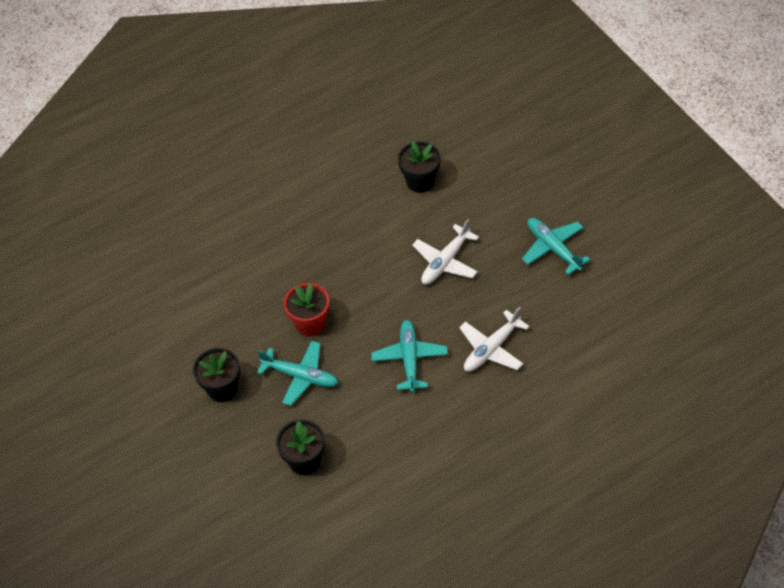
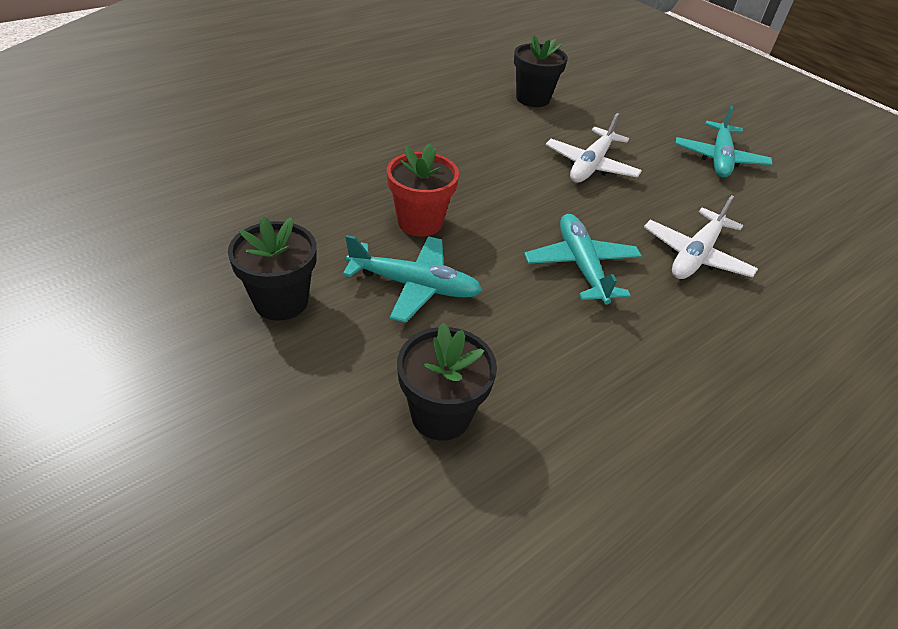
camera: 15 degrees left, 10 degrees down
(553, 248) = (719, 158): turquoise plane -> turquoise plane turned 120 degrees counterclockwise

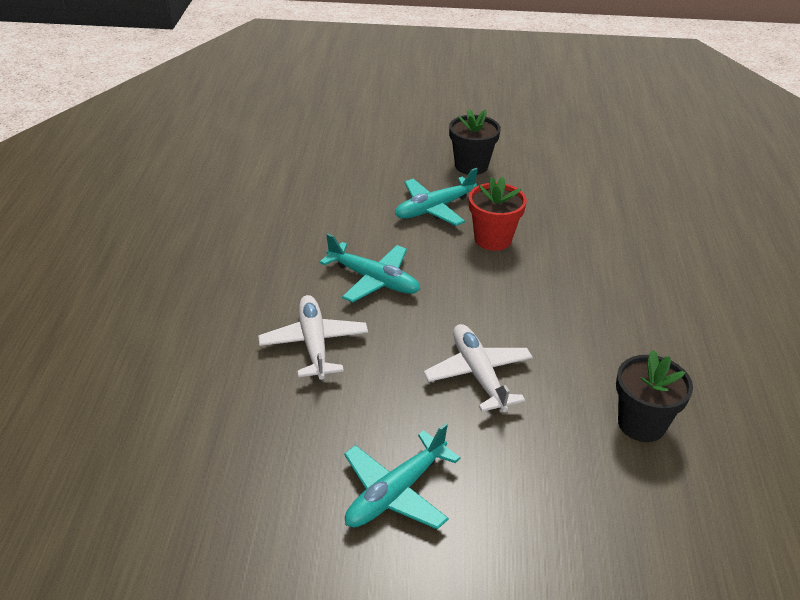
camera: 135 degrees right, 5 degrees down
(441, 414) = (342, 176): black flower pot -> none
(719, 158) = (396, 492): turquoise plane -> turquoise plane turned 105 degrees counterclockwise

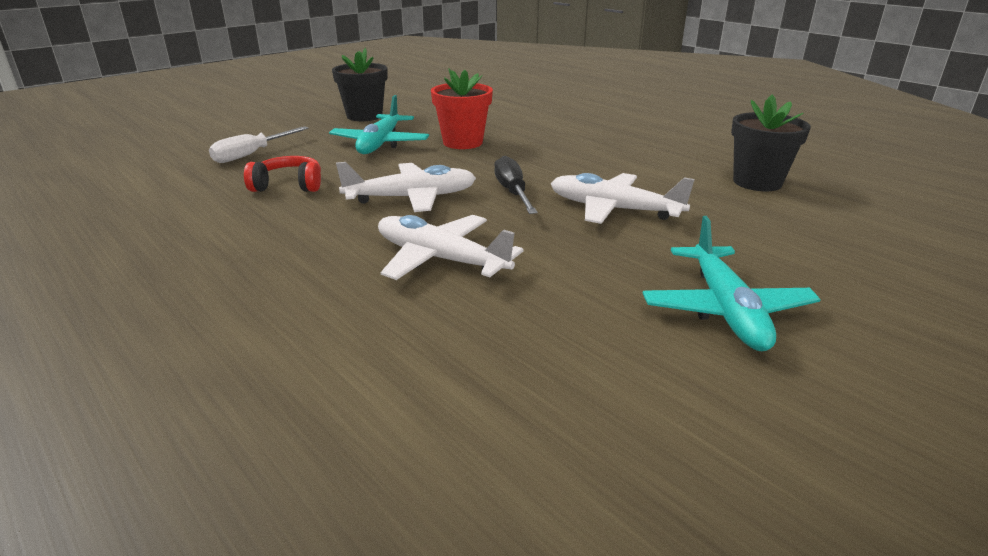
camera: 45 degrees left, 10 degrees down
(323, 224) = (288, 186): none -> red headphones
(343, 177) = (251, 154): none -> white screwdriver
(373, 280) = (411, 198): turquoise plane -> white plane
(441, 314) = (512, 192): none -> black screwdriver

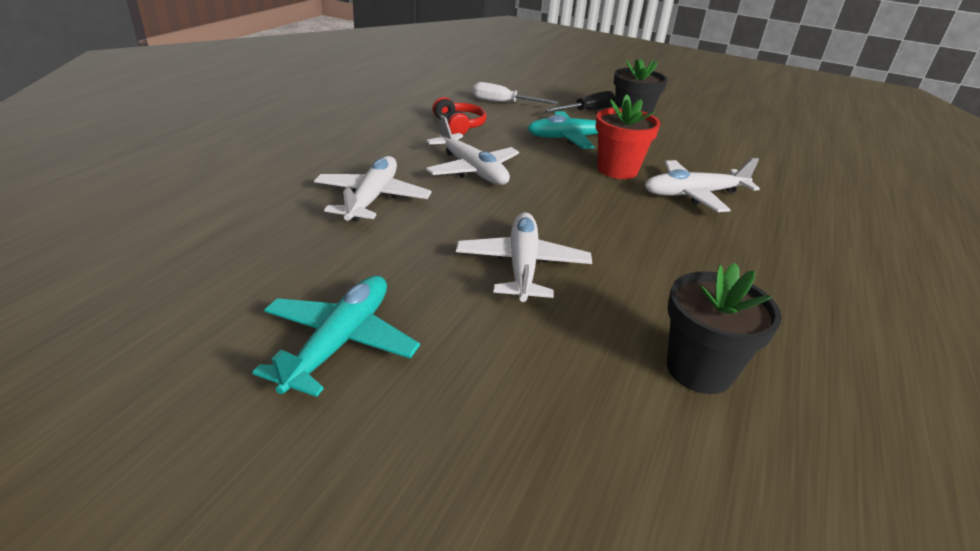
camera: 65 degrees right, 5 degrees up
(512, 192) = (520, 209): black screwdriver -> black screwdriver (587, 111)
(525, 129) = (694, 194): none -> white plane
(725, 309) = (339, 342): turquoise plane -> turquoise plane turned 135 degrees clockwise

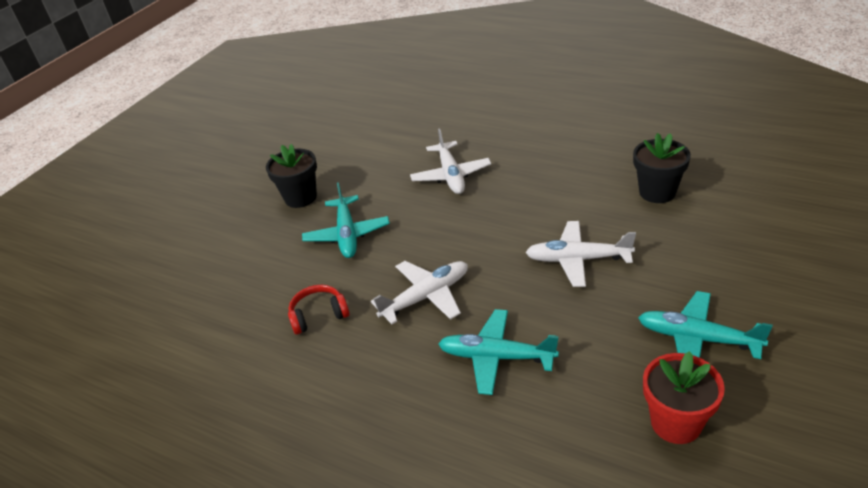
camera: 80 degrees left, 5 degrees up
(372, 198) = (496, 357): white plane -> turquoise plane
(503, 103) = (251, 285): white screwdriver -> none
(587, 111) = (277, 224): black screwdriver -> none
(617, 170) = (413, 210): red flower pot -> red flower pot (676, 423)

